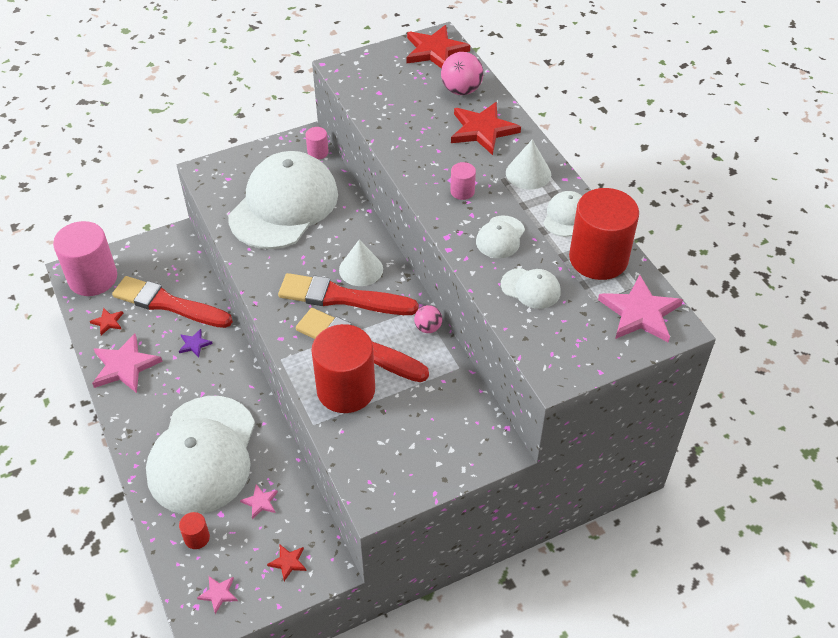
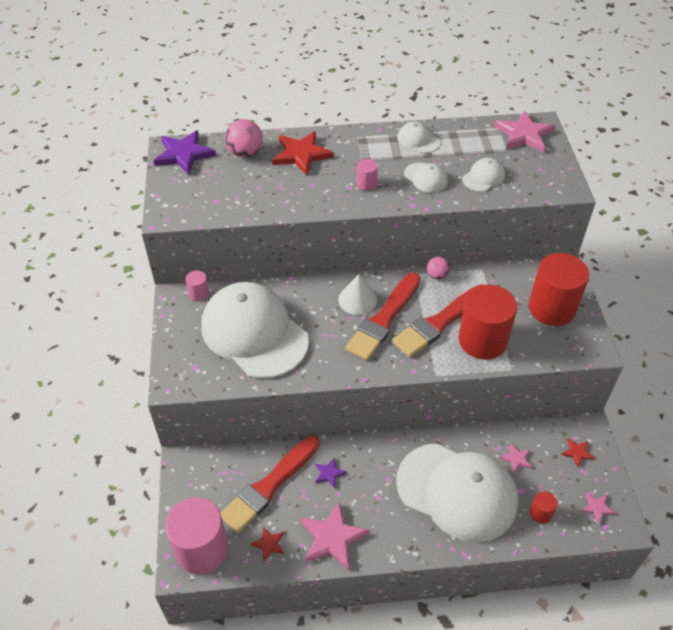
camera: 70 degrees left, 0 degrees up
(435, 51) = (184, 154): red star -> purple star
(528, 173) = (364, 145): white cone -> none
(598, 258) = (466, 137): red cylinder -> red cylinder (551, 308)

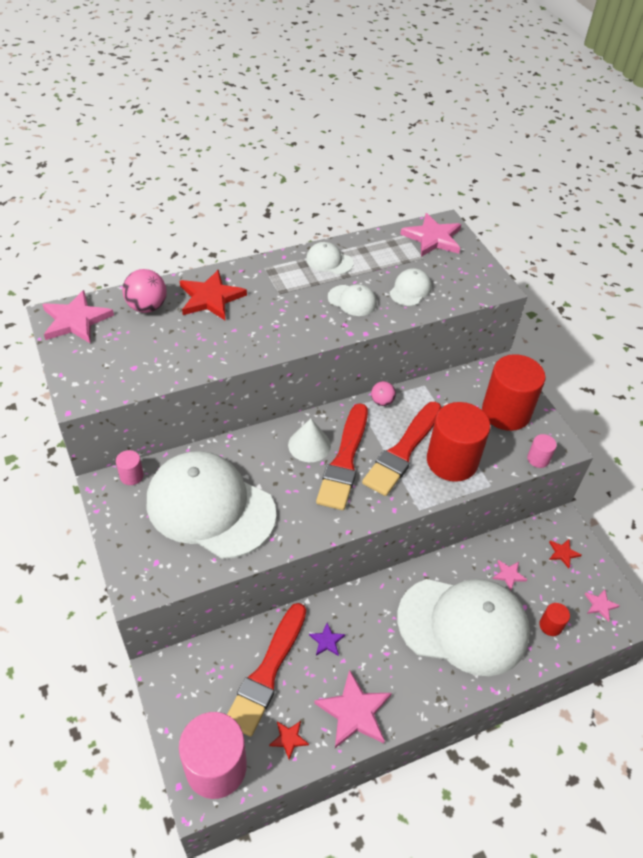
camera: 20 degrees left, 0 degrees up
(184, 154) = (75, 320): purple star -> pink star
(366, 184) = (293, 318): pink cylinder -> pink cylinder (538, 459)

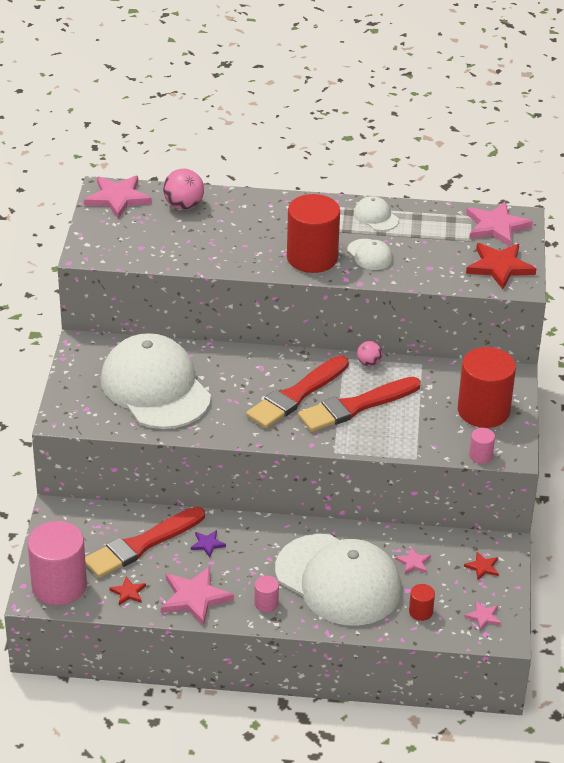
camera: 30 degrees right, 10 degrees down
(131, 476) = (106, 344): pink cylinder -> pink cylinder (266, 603)
(210, 298) = (243, 215): red star -> red star (499, 267)
(309, 445) = (274, 373): white cone -> none
(410, 290) = (433, 262): white cap -> none
(452, 461) = (395, 429): red cylinder -> red cylinder (312, 258)

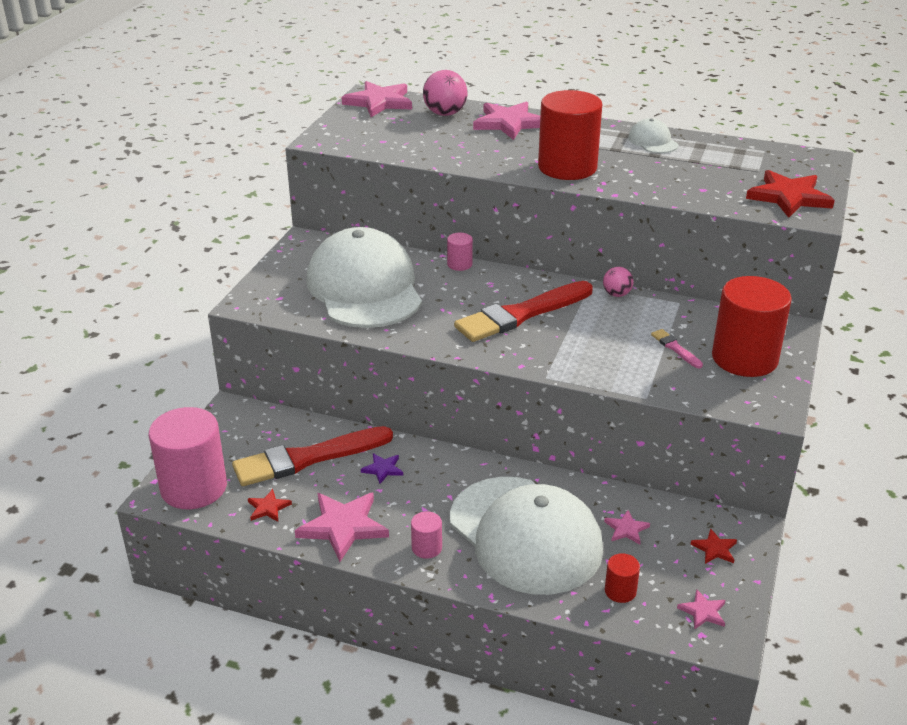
camera: 15 degrees right, 5 degrees down
(356, 406) = (587, 334): red brush -> none
(370, 255) = (635, 171): white cap -> none
(428, 409) = (675, 348): none -> pink brush
(480, 456) = (730, 406): pink cylinder -> pink cylinder (459, 264)
(496, 227) = (792, 162): pink star -> pink star (509, 123)

